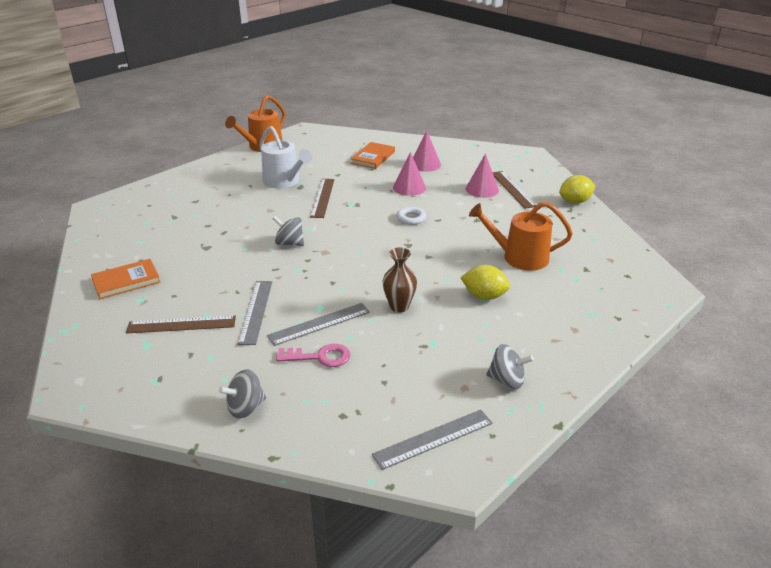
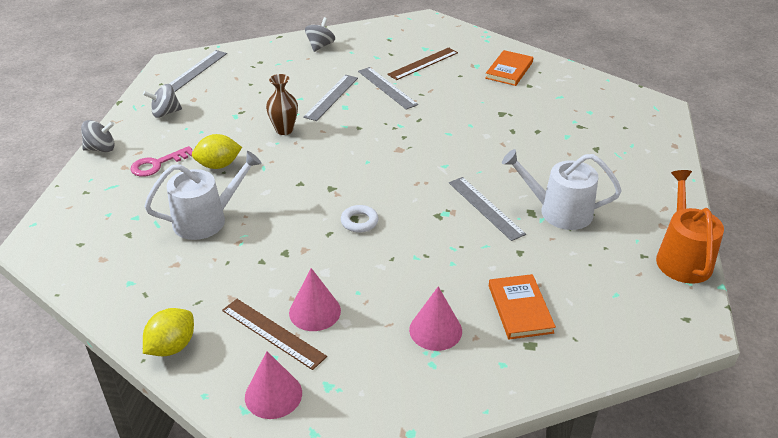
camera: 145 degrees right, 5 degrees up
(289, 243) = (440, 144): grey spinning top -> grey spinning top (101, 149)
(320, 357) = (307, 80): pink key -> pink key (157, 164)
(322, 197) = (485, 208): brown ruler -> grey ruler
(409, 187) = (409, 270): pink cone -> pink cone (273, 395)
(519, 257) = (206, 220): orange watering can -> white watering can

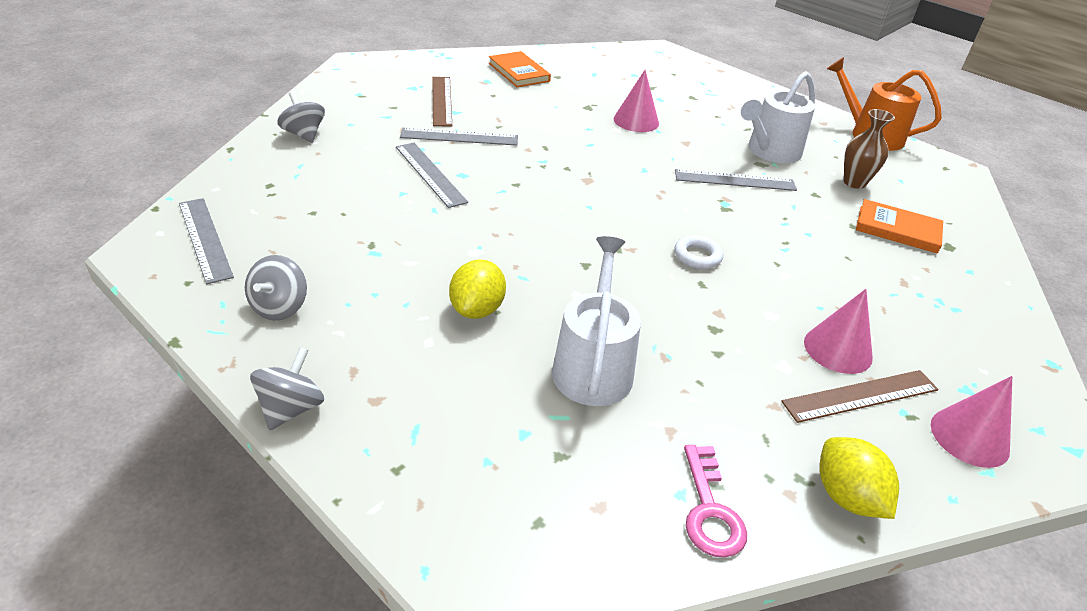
camera: 60 degrees left, 0 degrees up
(157, 164) = (409, 363): pink key -> pink key (710, 510)
(284, 130) = (458, 231): brown vase -> brown vase (854, 183)
(435, 330) = (906, 285): pink cone -> pink cone (636, 121)

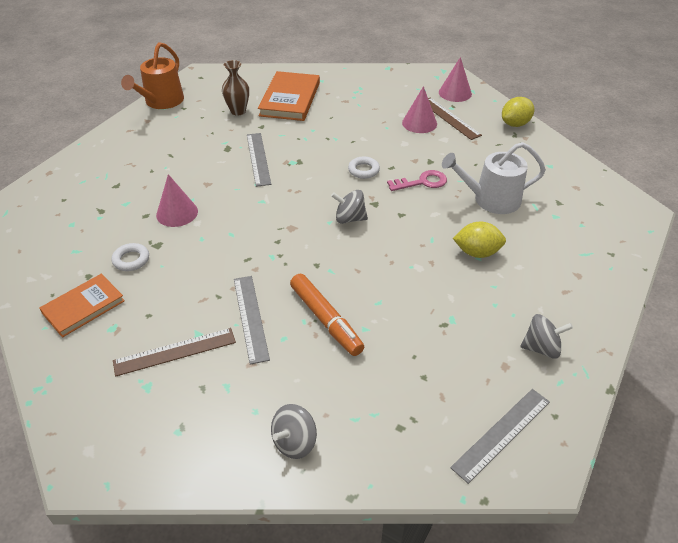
camera: 100 degrees left, 5 degrees up
(291, 408) = (611, 307): grey spinning top -> grey spinning top (349, 218)
(430, 174) = (326, 319): grey ruler -> orange marker
(570, 94) = (131, 260): none -> white ring
(710, 510) = (552, 157): pink key -> pink key (422, 182)
(770, 152) = (206, 144): white watering can -> none
(897, 229) = (290, 99): orange book -> orange book, size x1.51

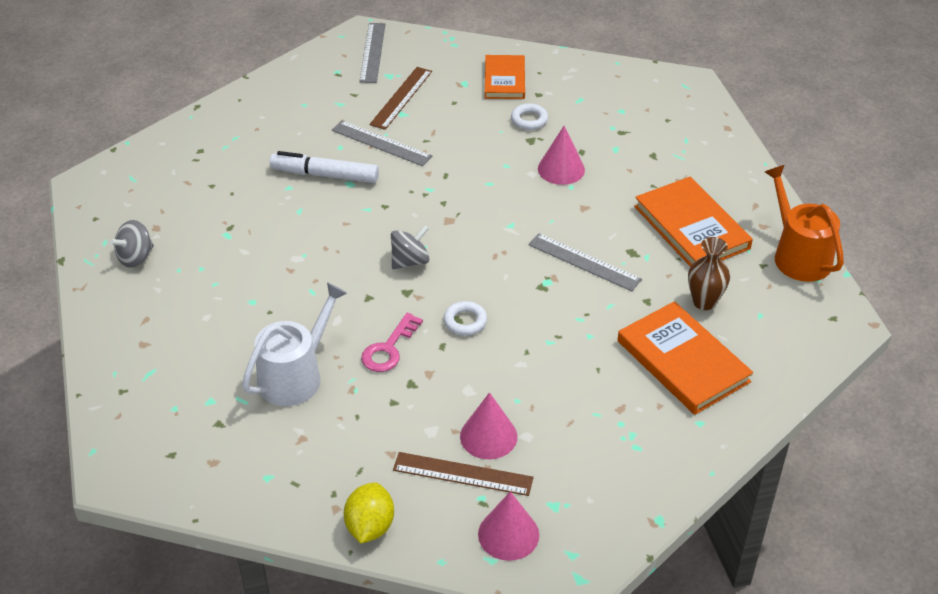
camera: 135 degrees right, 0 degrees up
(178, 140) = (691, 227): none -> orange book
(294, 442) = (260, 107): grey spinning top -> none
(326, 319) = (325, 175): orange marker -> white marker
(477, 252) = (257, 305): yellow lemon -> none
(501, 434) = (127, 186): grey ruler -> grey ruler (372, 52)

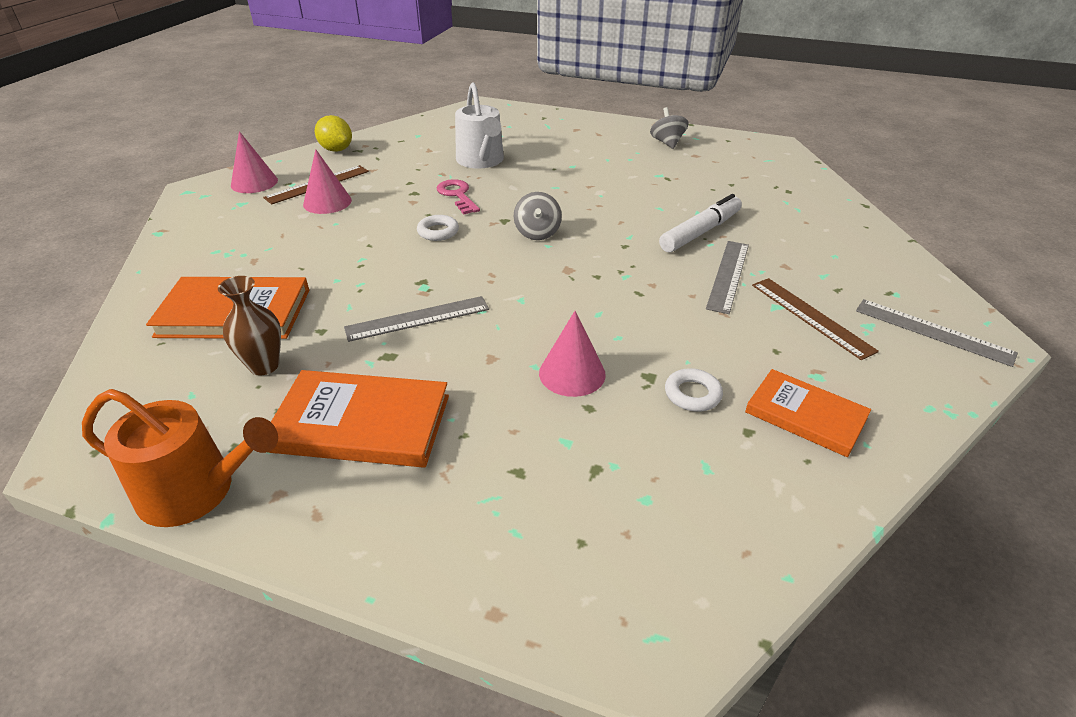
camera: 125 degrees right, 5 degrees down
(381, 143) = (728, 275): grey ruler -> grey ruler turned 45 degrees counterclockwise

